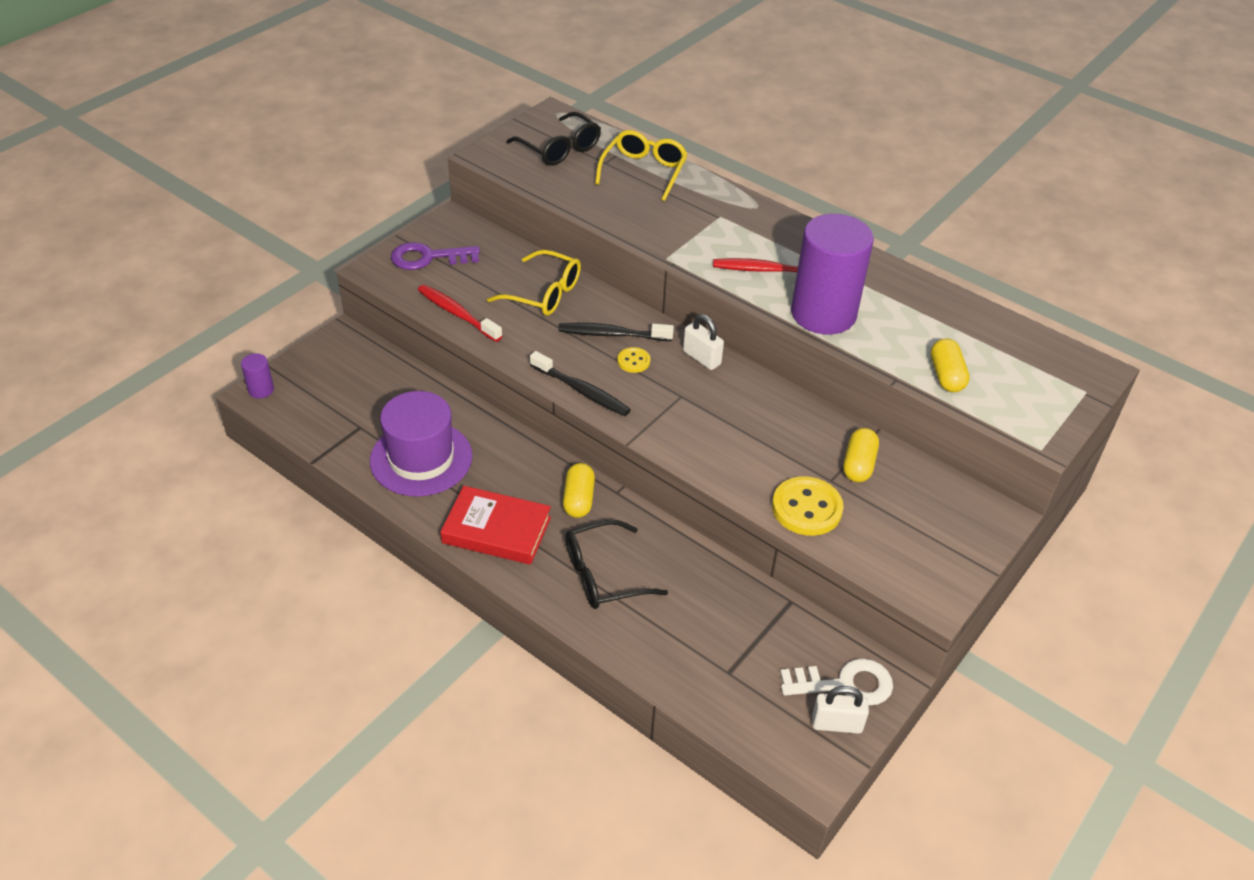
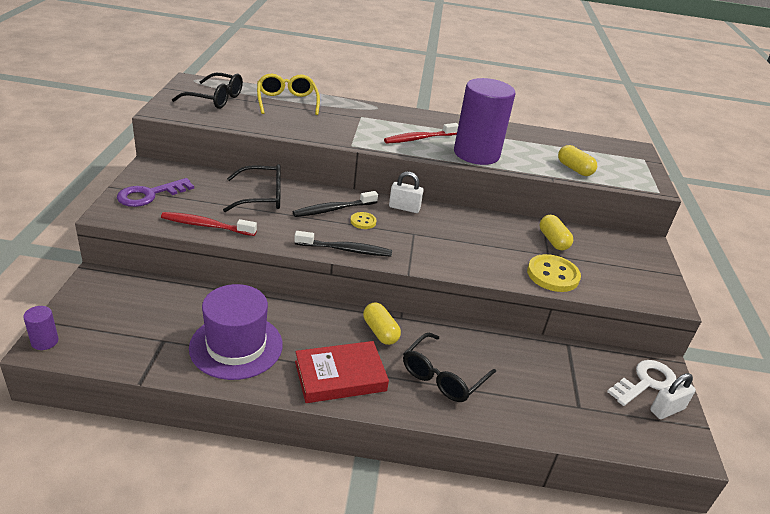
camera: 35 degrees left, 10 degrees down
(544, 294) = (262, 197): yellow glasses -> black glasses

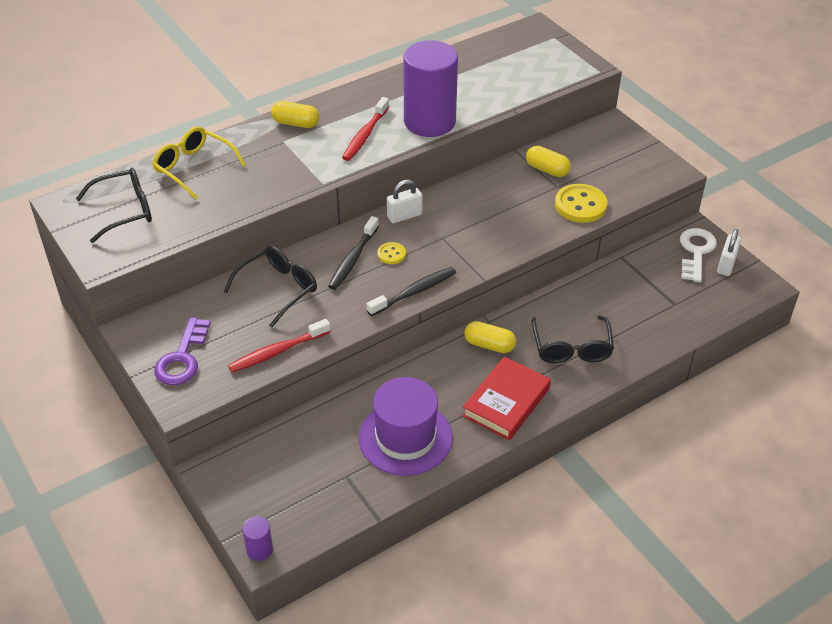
camera: 35 degrees left, 10 degrees up
(574, 169) = (518, 87): yellow capsule -> yellow capsule (296, 123)

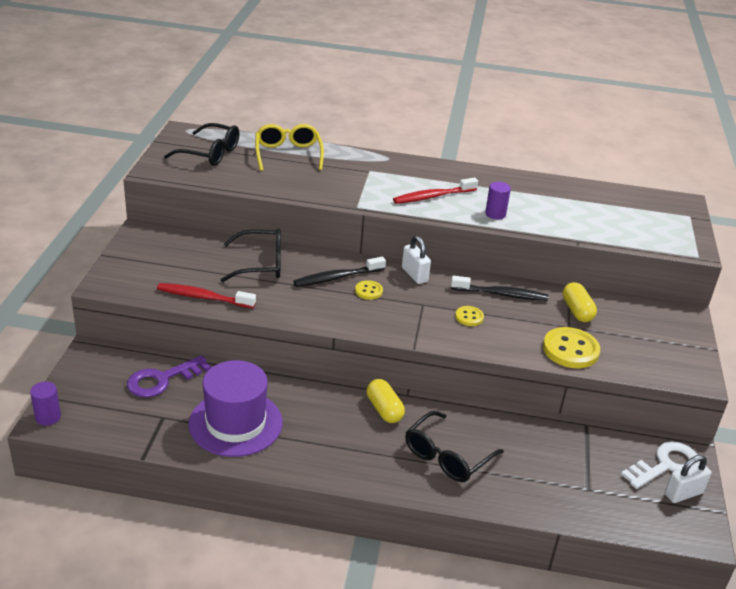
camera: 40 degrees right, 10 degrees down
(182, 358) = (143, 264): purple key -> purple key (162, 380)
(296, 123) = (394, 166): yellow capsule -> none
(404, 216) = (414, 275): white padlock -> white padlock turned 45 degrees clockwise
(414, 292) = (349, 323): black toothbrush -> black toothbrush (501, 294)
(429, 122) = (495, 214): purple cylinder -> purple cylinder, size x0.41
(487, 226) = (469, 317): none -> yellow button
(506, 402) = (340, 454): red book -> none

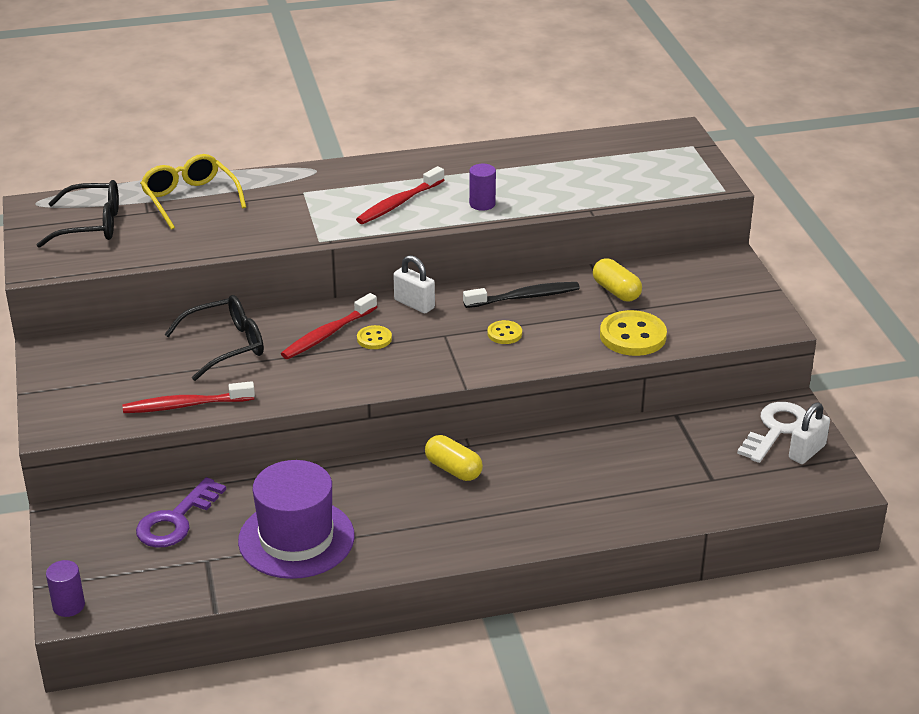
camera: 20 degrees left, 0 degrees up
(337, 277) = (327, 334): black toothbrush -> red toothbrush
(447, 456) = (550, 495): black glasses -> none

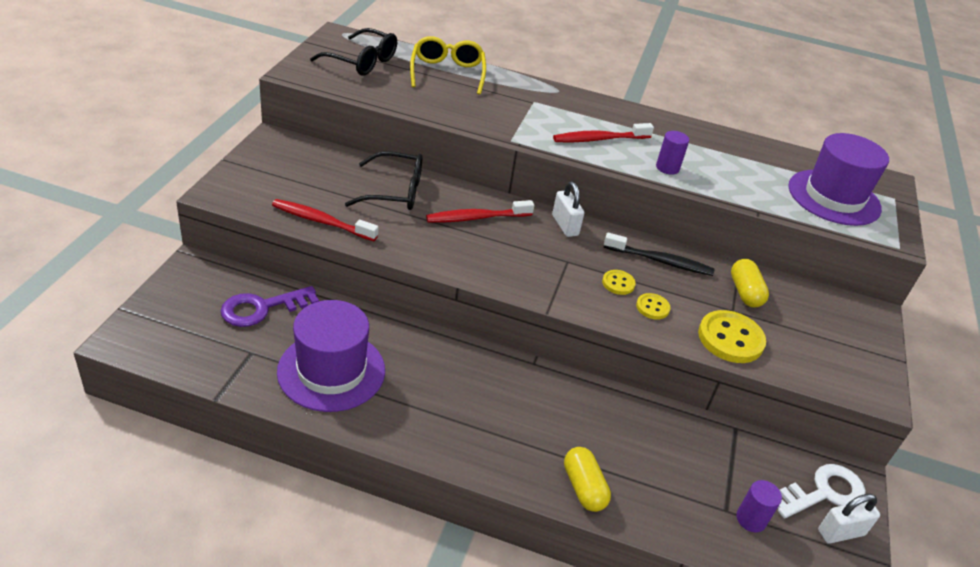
camera: 25 degrees right, 5 degrees up
(68, 606) = (124, 335): purple cylinder -> purple cylinder (751, 519)
(374, 339) = (509, 238): yellow button -> yellow button (652, 307)
(453, 469) = (503, 377): yellow capsule -> yellow capsule (583, 488)
(643, 168) = (834, 197): none -> purple hat

